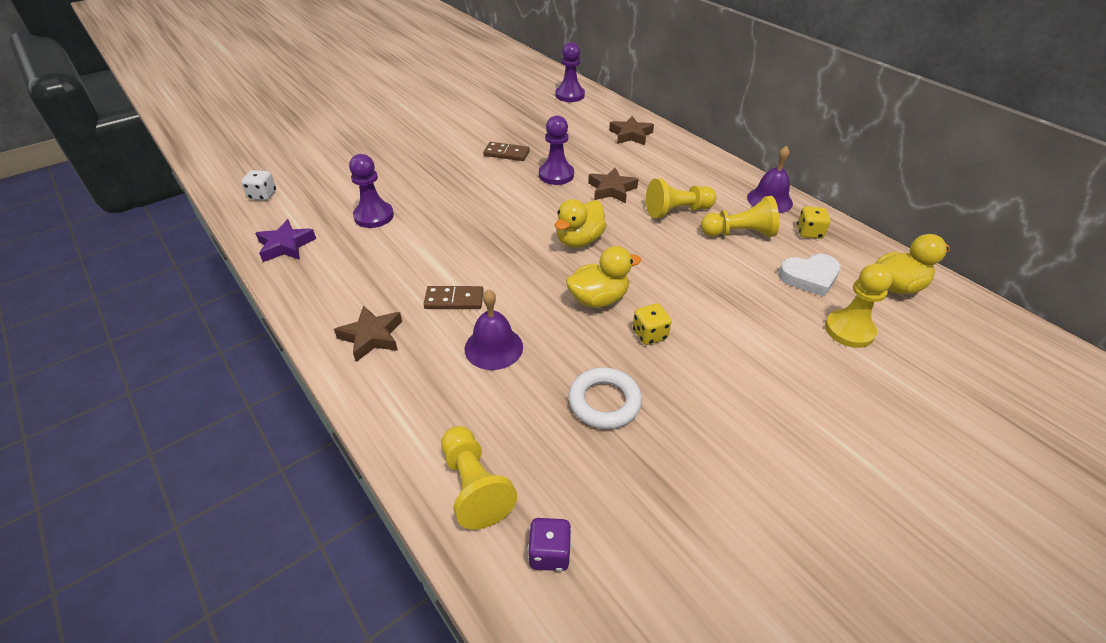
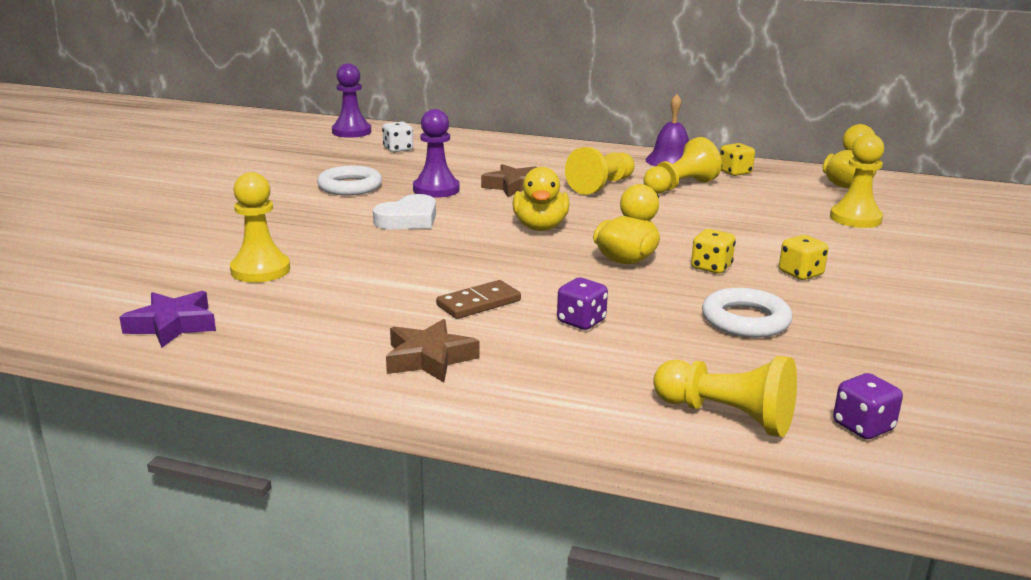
camera: 35 degrees left, 20 degrees down
(263, 195) = (50, 294): white dice -> white dice (398, 149)
(374, 216) = (260, 270): purple pawn -> yellow pawn
(493, 347) = (581, 321): purple bell -> purple dice
(506, 153) = (350, 186): brown domino -> white ring
(631, 135) = (469, 147): brown star -> none
(712, 373) = (800, 274): none -> yellow dice
(809, 277) = (778, 198): white heart -> white heart (408, 219)

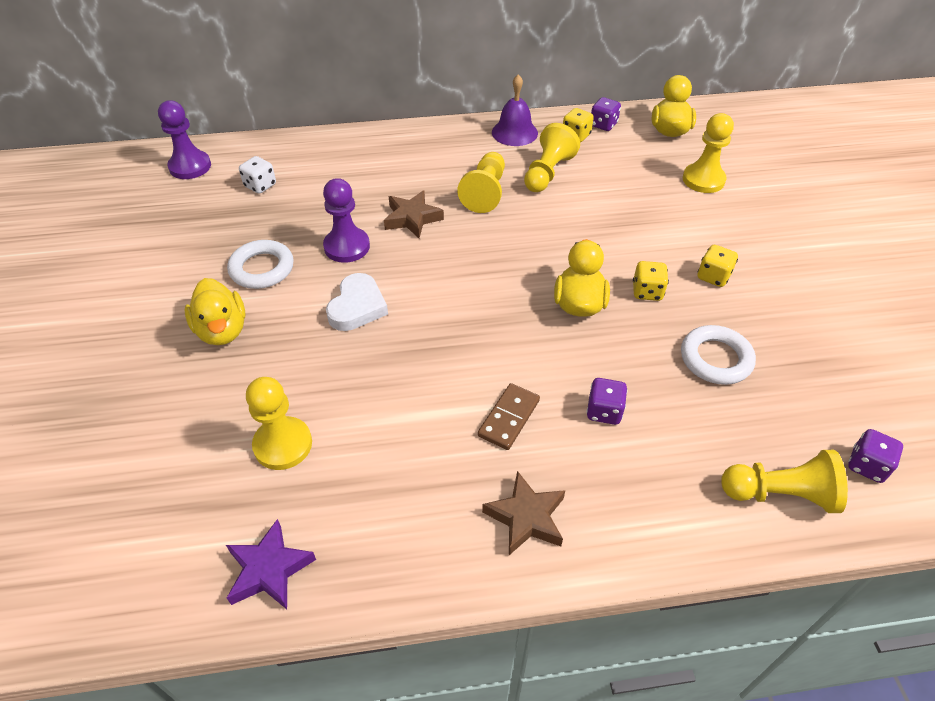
camera: 25 degrees left, 25 degrees up
(540, 227) = (479, 278): yellow duck -> yellow duck (222, 330)
(773, 171) = (603, 125): none -> purple dice

